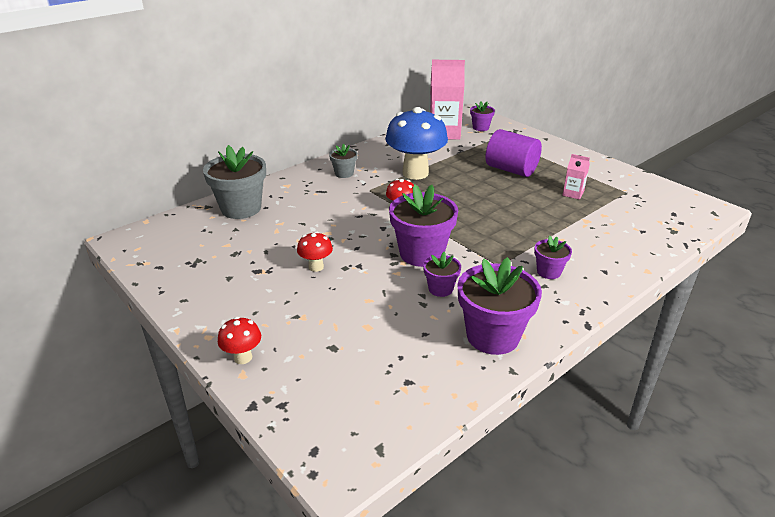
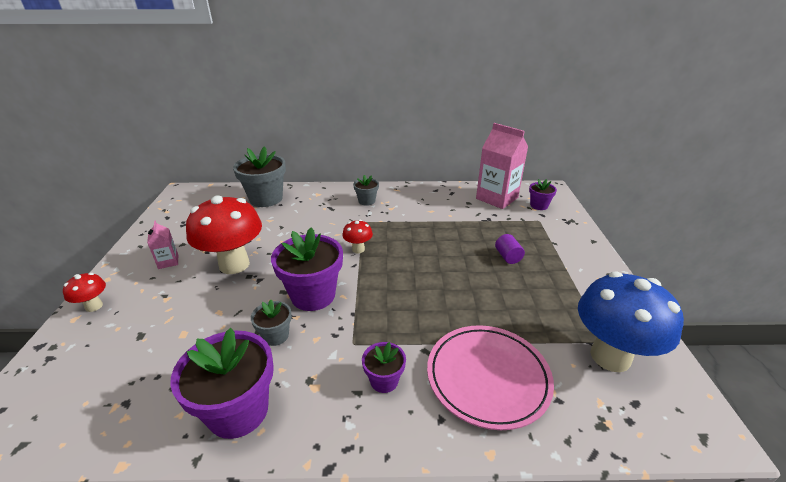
camera: 40 degrees right, 0 degrees up
(316, 267) = (234, 264): red mushroom -> red mushroom, size x2.19
(415, 173) = (418, 223): blue mushroom -> blue mushroom (610, 356)
(440, 289) = (276, 336): purple flower pot -> grey flower pot
(511, 170) = (508, 257): purple cylinder -> purple cylinder, size x0.50
(573, 194) = (536, 311): pink carton -> pink carton (168, 262)
(597, 239) = (487, 377): none -> pink plate

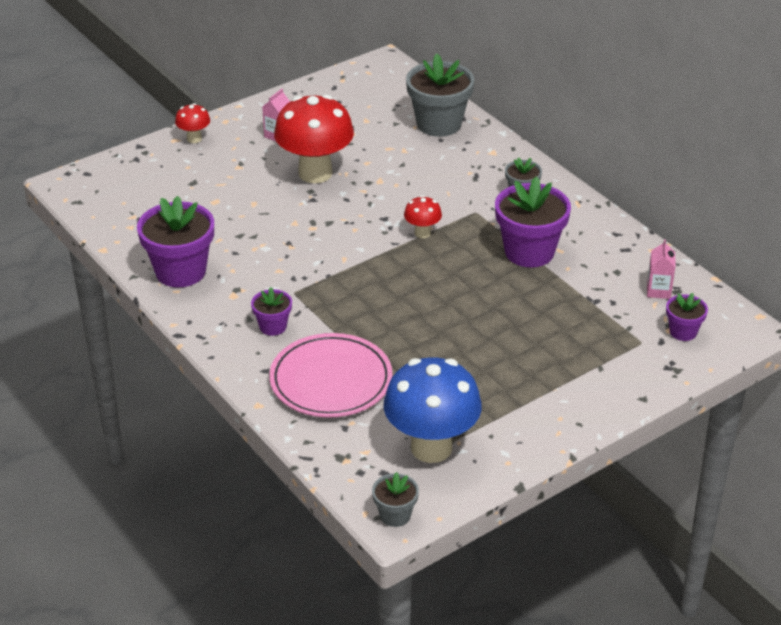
camera: 55 degrees right, 5 degrees up
(276, 336) = (260, 248): grey flower pot -> grey flower pot (395, 515)
(313, 295) = (326, 241): purple flower pot -> purple flower pot (529, 252)
(497, 198) = (658, 290): pink carton -> pink carton, size x0.48
(508, 257) = (527, 340): purple cylinder -> none

